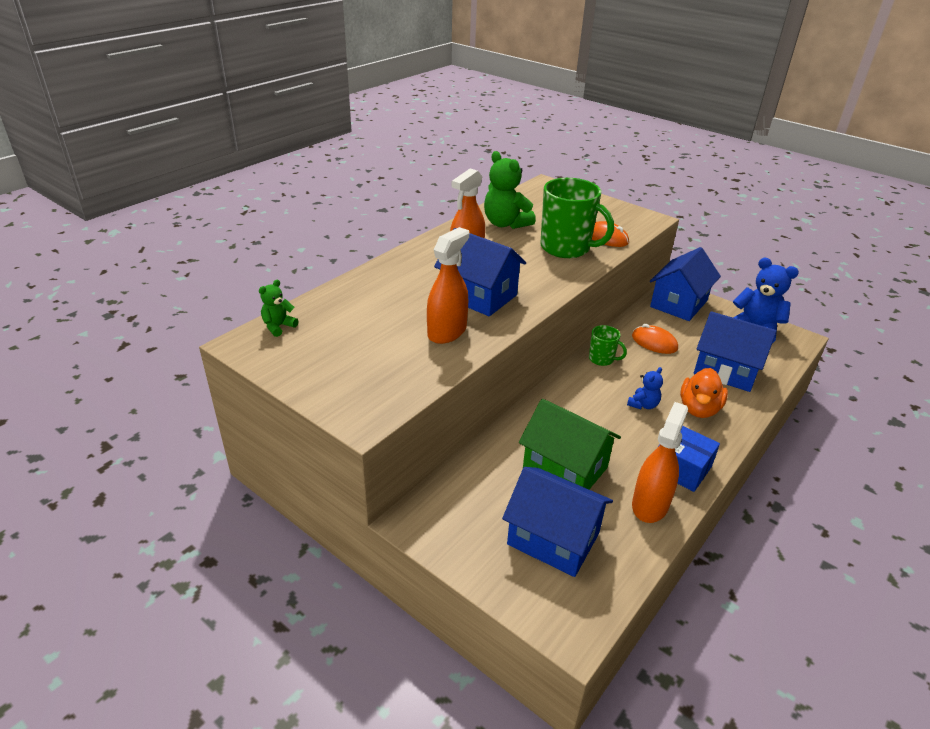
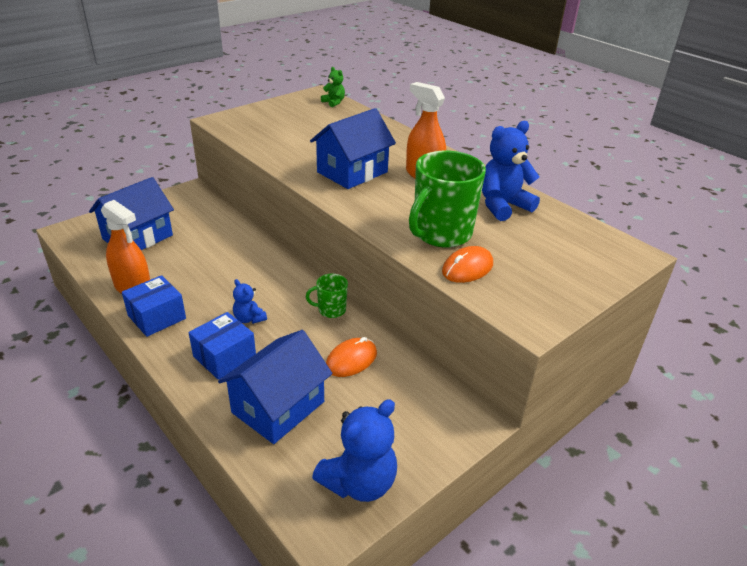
camera: 100 degrees right, 0 degrees up
(447, 332) = (302, 153): orange spray bottle -> none
(505, 224) = (503, 206): green teddy bear -> blue teddy bear
(565, 468) = (197, 255): green house -> none
(602, 359) = (331, 310): green mug -> green mug turned 45 degrees clockwise
(679, 304) = (437, 415): blue house -> none
(699, 409) = (224, 357): orange duck -> blue box

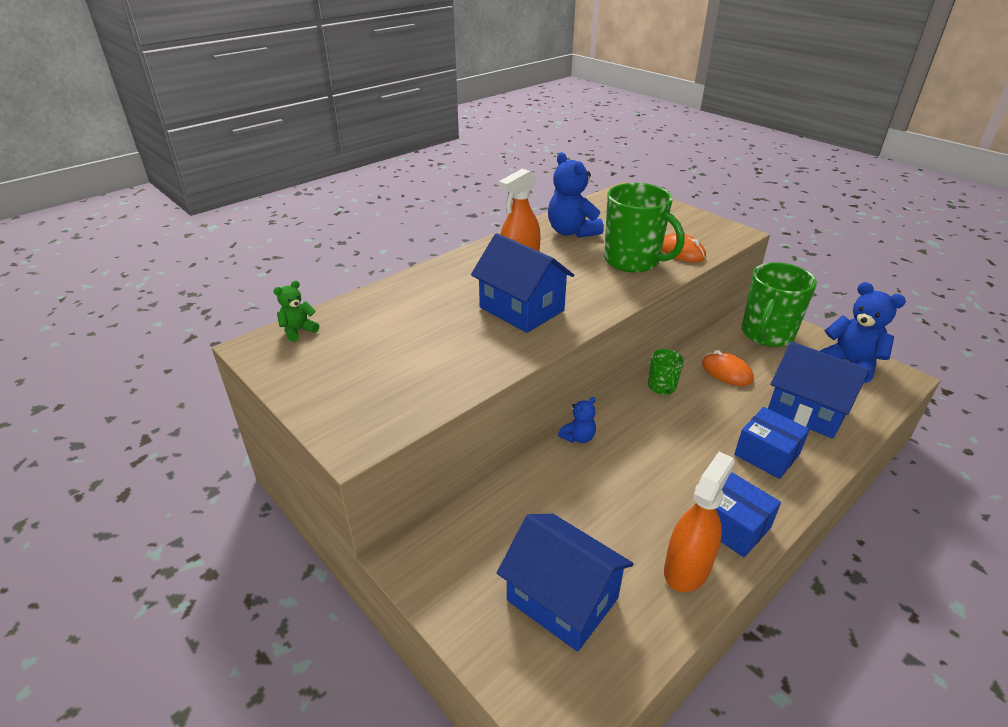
camera: 90 degrees left, 0 degrees up
(249, 318) = (700, 444): blue teddy bear -> blue teddy bear (578, 437)
(425, 415) = (767, 334): none -> green mug

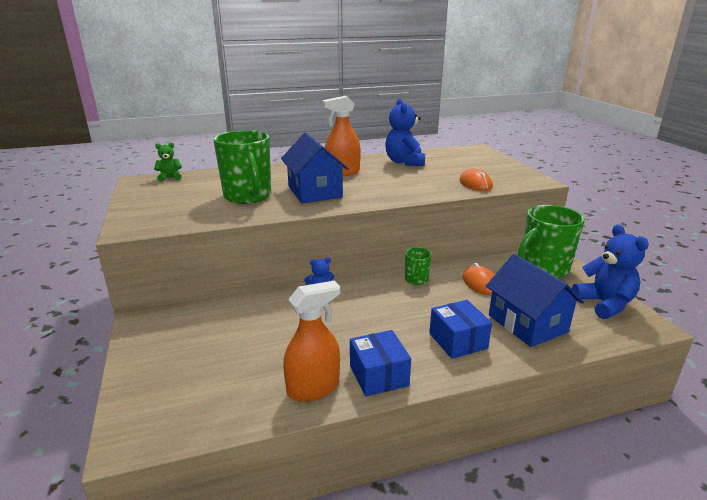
camera: 25 degrees right, 10 degrees down
(562, 599) = (207, 374): blue house -> none
(632, 261) = (429, 182): green mug -> green mug (248, 196)

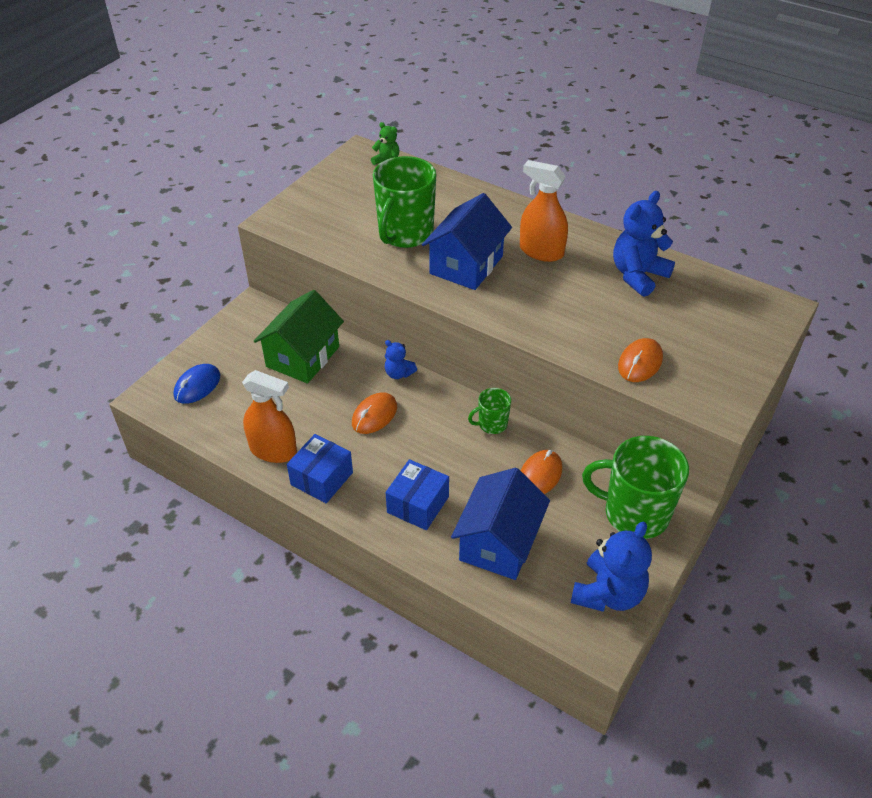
camera: 50 degrees right, 20 degrees up
(169, 398) = (197, 386): none -> blue mouse
(236, 324) = (302, 356): none -> green house
(345, 319) = (374, 415): none -> orange mouse

